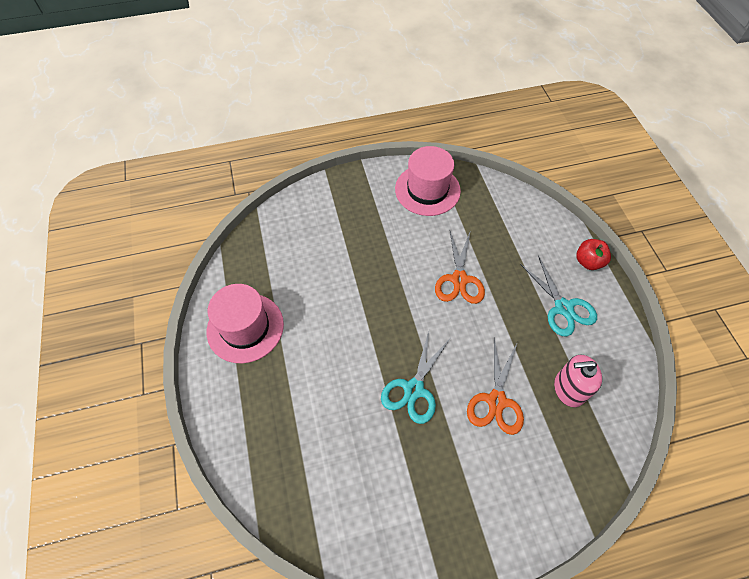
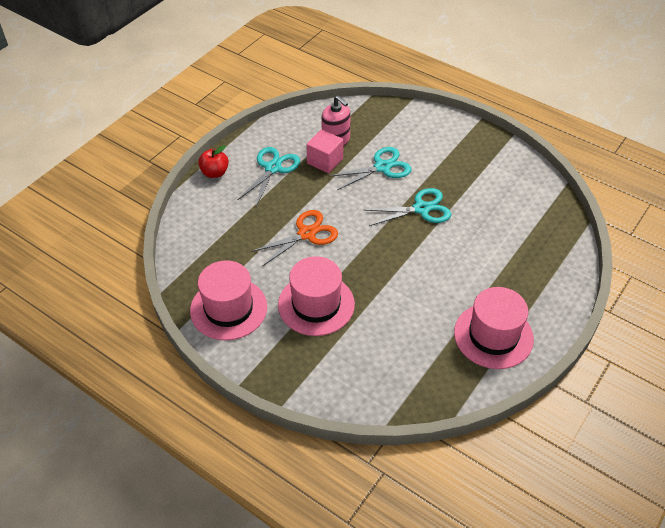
camera: 130 degrees left, 10 degrees down
(383, 239) = (316, 304): none -> pink hat
(496, 401) = (382, 167): orange scissors -> turquoise scissors
(543, 357) = (325, 161): none -> pink cube

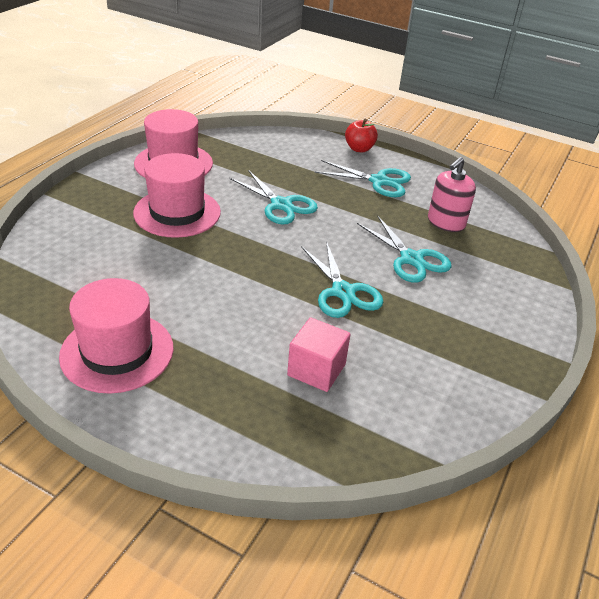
camera: 80 degrees right, 10 degrees down
(307, 234) = (281, 205): orange scissors -> turquoise scissors
(325, 161) = (405, 215): pink cube -> pink cube (316, 370)

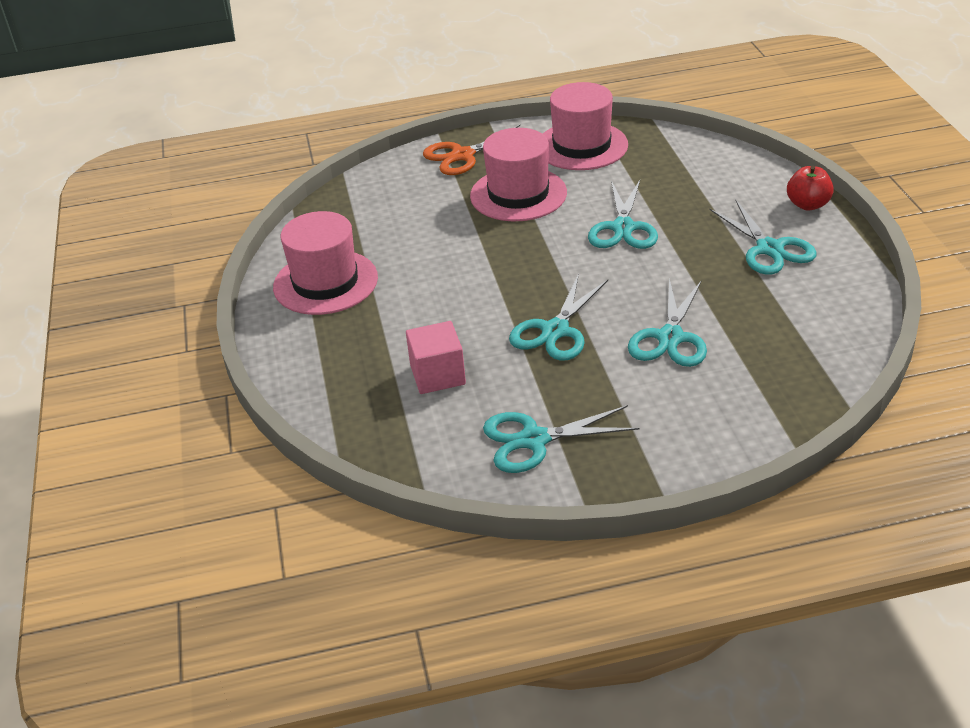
camera: 55 degrees right, 0 degrees up
(91, 202) = (462, 155): none -> orange scissors
(443, 373) = (533, 440): none -> turquoise scissors
(446, 223) = (773, 324): pink soap dispenser -> none

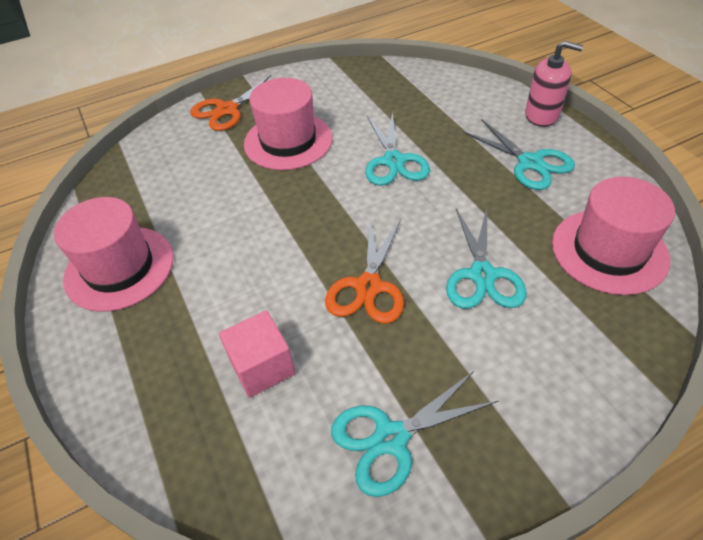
camera: 15 degrees left, 10 degrees up
(555, 331) = (368, 287): turquoise scissors -> orange scissors
(581, 146) = (330, 87): pink hat -> pink hat (609, 251)
(808, 204) = (542, 115): red apple -> pink soap dispenser

